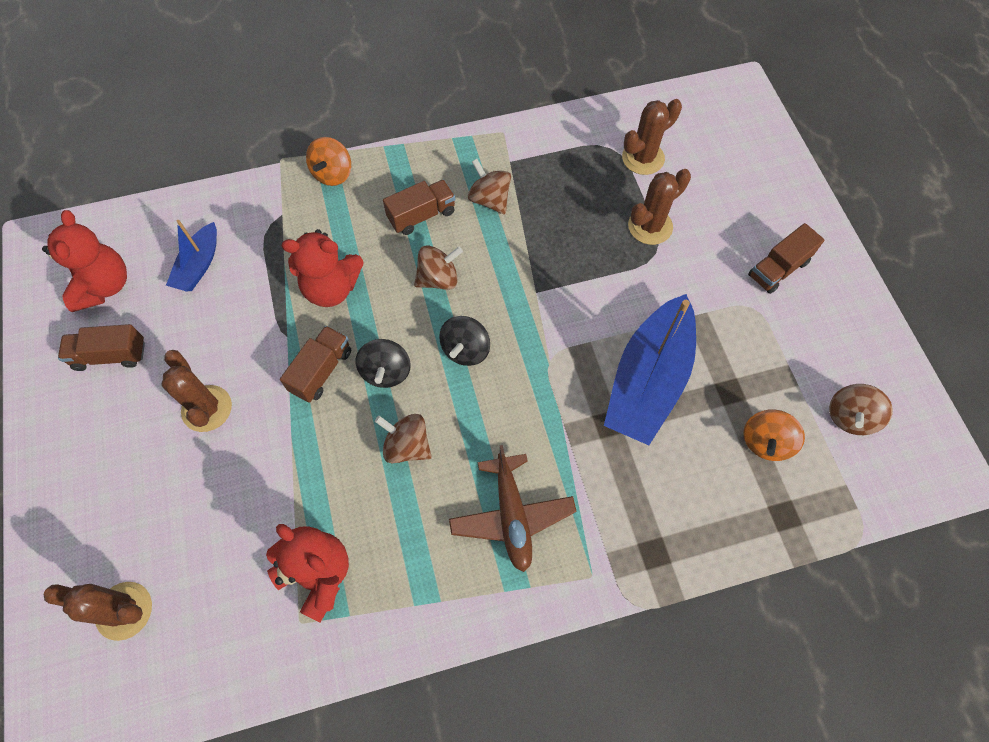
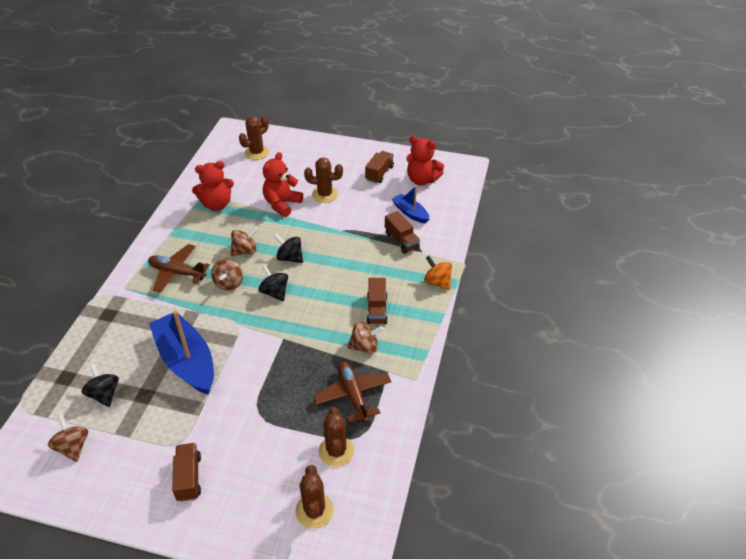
camera: 120 degrees right, 20 degrees down
(321, 371) = (311, 236): brown truck -> brown truck (401, 240)
(331, 288) = (356, 255): red teddy bear -> red teddy bear (282, 204)
(438, 279) = (327, 299): brown spinning top -> brown spinning top (229, 283)
(565, 177) = (353, 395): none -> brown plane
(650, 226) = (279, 421): brown cactus -> brown cactus (314, 511)
(765, 442) = (104, 394): orange spinning top -> black spinning top

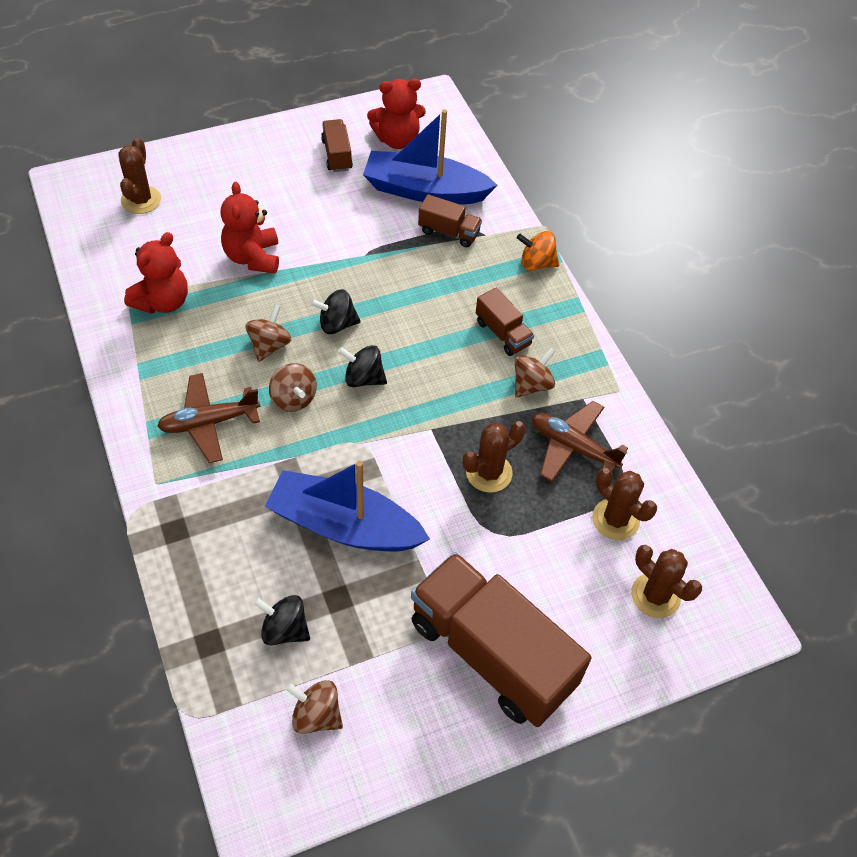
camera: 40 degrees left, 10 degrees up
(189, 478) = (491, 654): brown truck -> brown truck, size x2.24
(325, 194) = (296, 217): brown cactus -> brown cactus (489, 473)
(410, 213) = (424, 191): blue boat -> blue boat, size x1.91

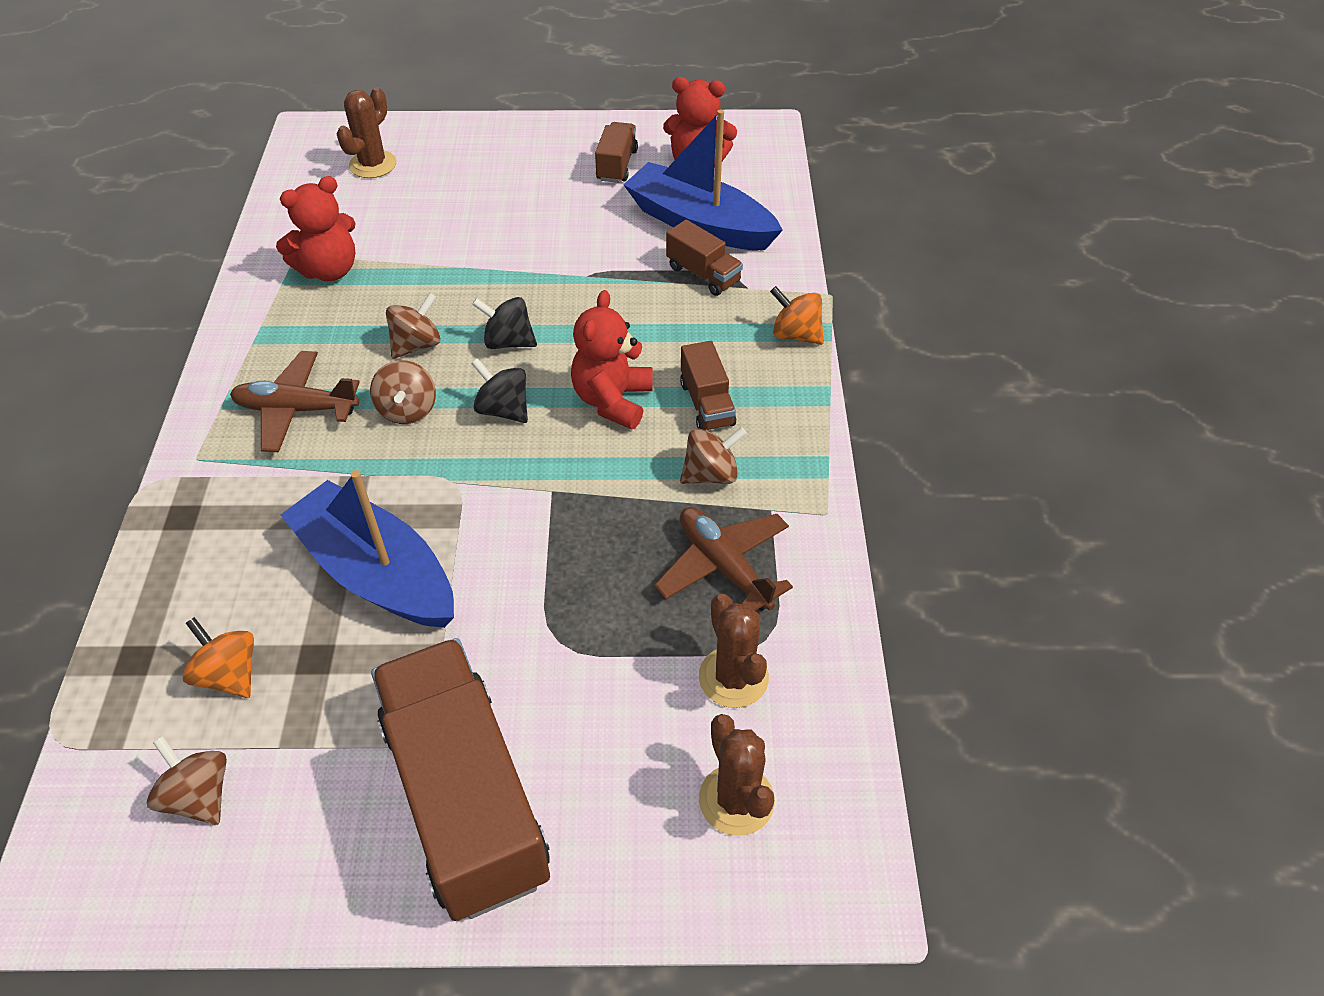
camera: 25 degrees right, 5 degrees down
(253, 257) = (456, 248): red teddy bear -> red teddy bear (612, 400)
(284, 629) = (229, 674): black spinning top -> orange spinning top
(489, 473) = (594, 565): brown cactus -> none

